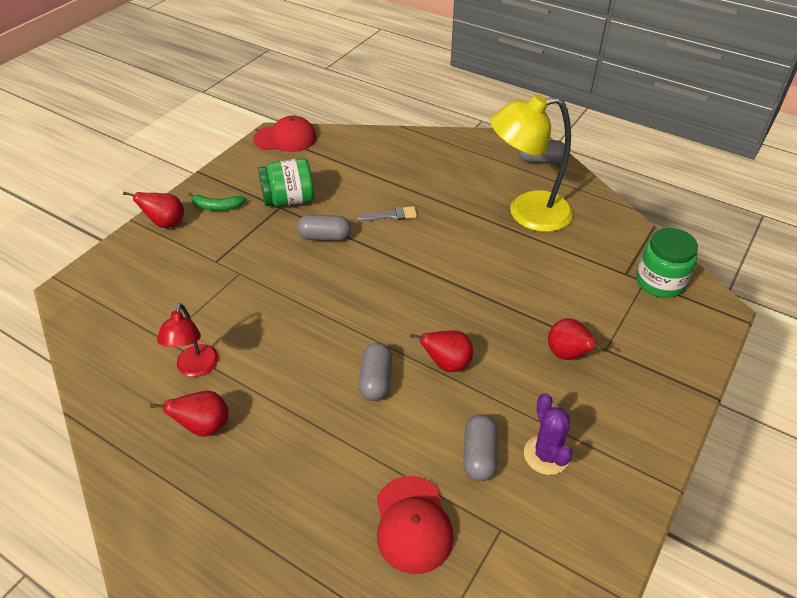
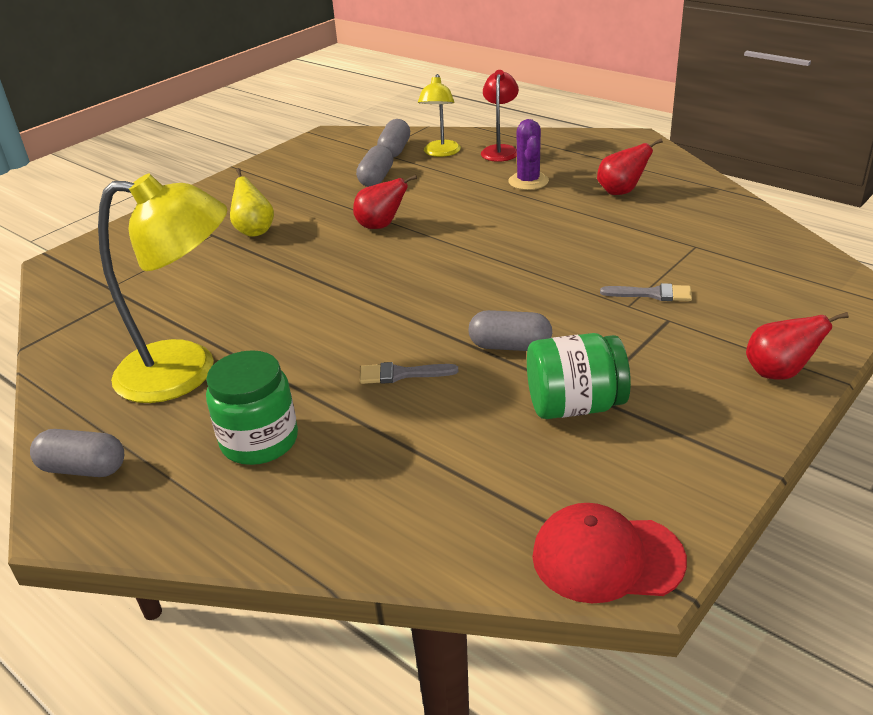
camera: 170 degrees left, 10 degrees down
(195, 368) = (647, 225): red lamp -> red lamp (500, 150)
(217, 207) = (702, 398): green banana -> none
(219, 283) = (652, 294): none -> grey brush
(375, 380) = (456, 216): grey capsule -> grey capsule (395, 150)
(412, 524) = (441, 153): red cap -> yellow lamp
(546, 455) = (320, 179): purple cactus -> purple cactus (528, 181)
(567, 355) = (254, 231): red pear -> yellow pear
(660, 282) = (93, 285): green jar -> green jar (259, 441)

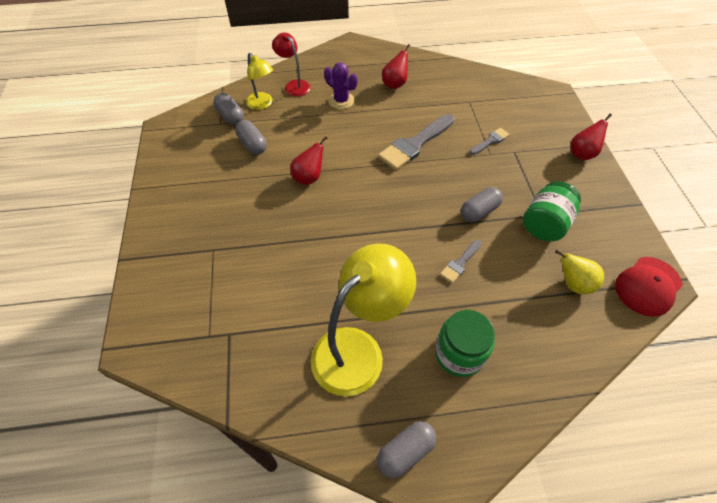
camera: 50 degrees left, 20 degrees up
(254, 231) = (237, 229): yellow pear -> yellow pear (573, 284)
(545, 252) = (415, 144): none -> grey brush

